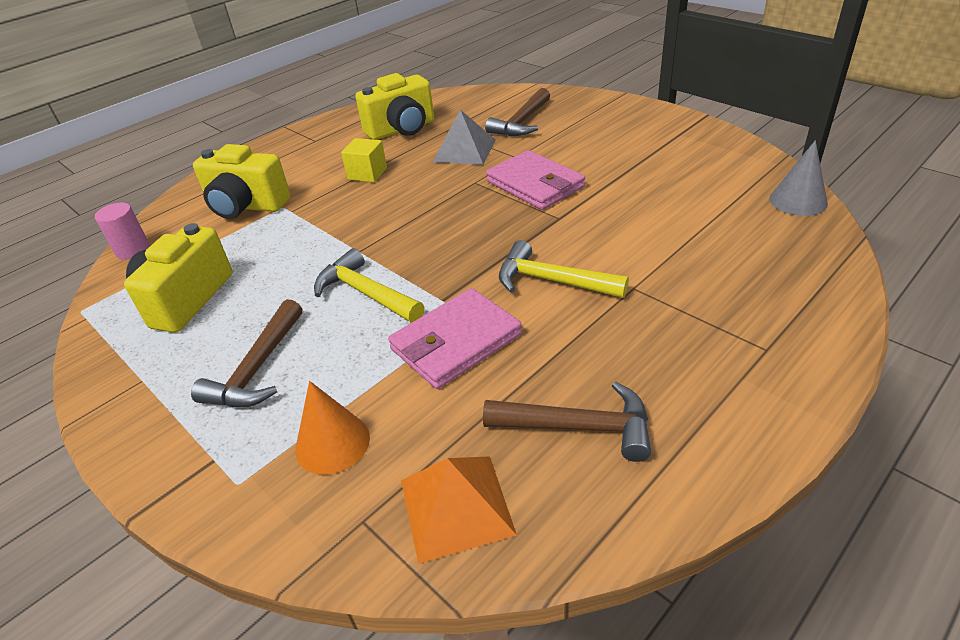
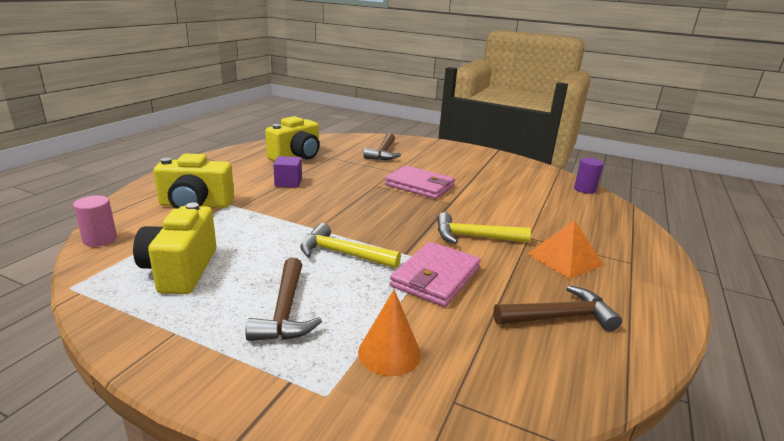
camera: 25 degrees left, 15 degrees down
(367, 173) = (288, 182): yellow cube -> purple cube
(456, 506) = (517, 378): orange pyramid -> orange pyramid (564, 259)
(464, 150) = (354, 168): grey pyramid -> none
(798, 201) = (585, 189): grey cone -> purple cylinder

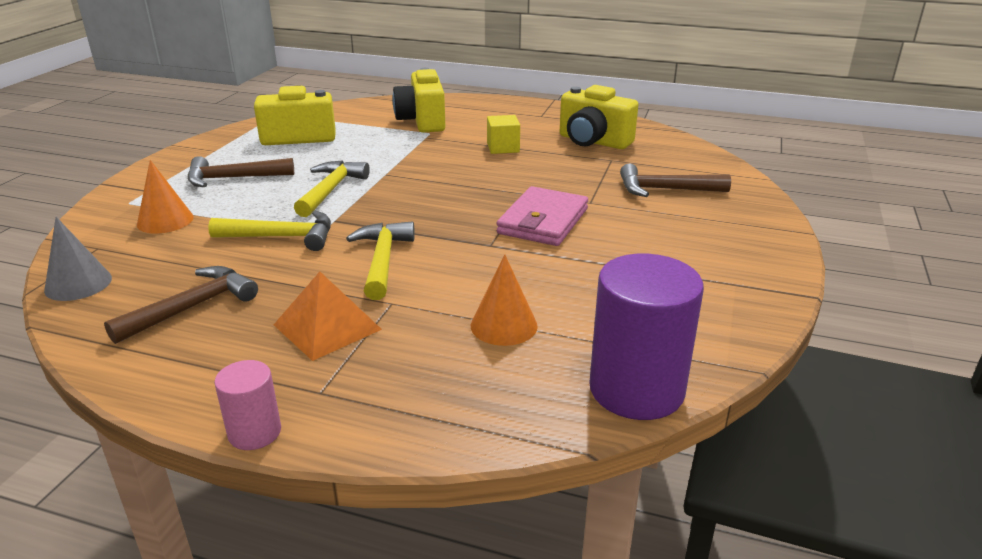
camera: 85 degrees right, 5 degrees up
(100, 239) = (347, 106): pink cylinder -> pink cylinder (254, 432)
(288, 182) = (503, 148): purple cube -> yellow cube
(435, 277) = (282, 237): pink wallet -> yellow hammer
(538, 400) = (78, 284): none -> grey cone
(543, 209) = (504, 325): none -> orange cone
(559, 317) = (192, 307): brown hammer -> brown hammer turned 120 degrees counterclockwise
(585, 189) = (636, 389): purple cylinder -> purple cylinder, size x1.95

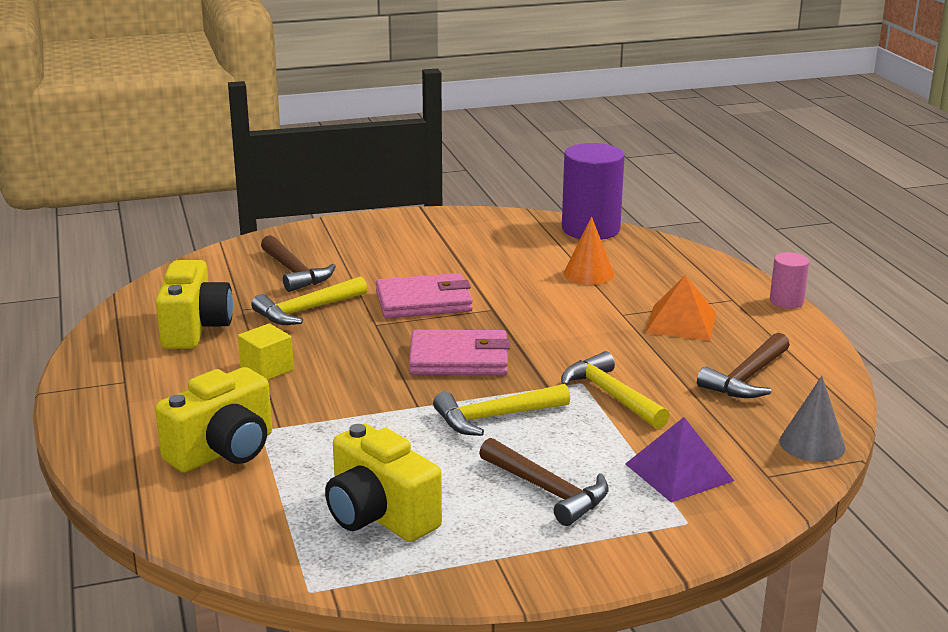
camera: 125 degrees left, 5 degrees down
(165, 220) = (679, 472): orange cone -> purple pyramid
(192, 307) = (747, 378): brown hammer -> brown hammer turned 60 degrees counterclockwise
(382, 260) = (577, 338): yellow hammer -> yellow hammer (306, 310)
(425, 204) = (459, 359): none -> pink wallet

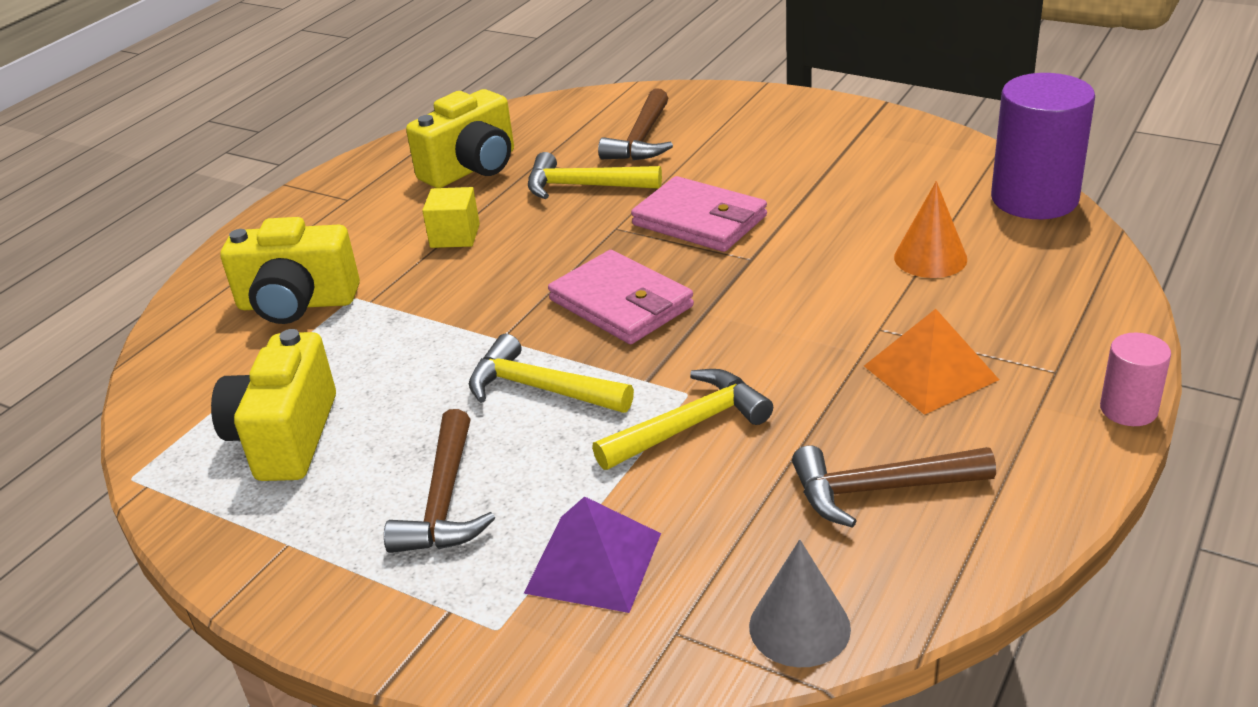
camera: 50 degrees right, 10 degrees up
(611, 395) = (689, 426): yellow hammer -> yellow hammer turned 45 degrees clockwise

